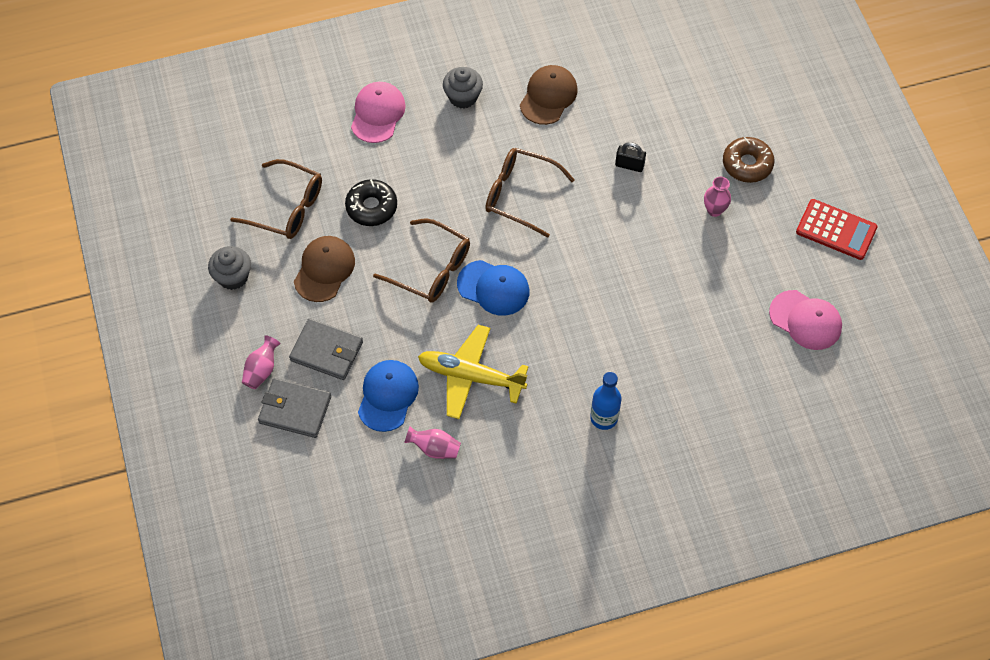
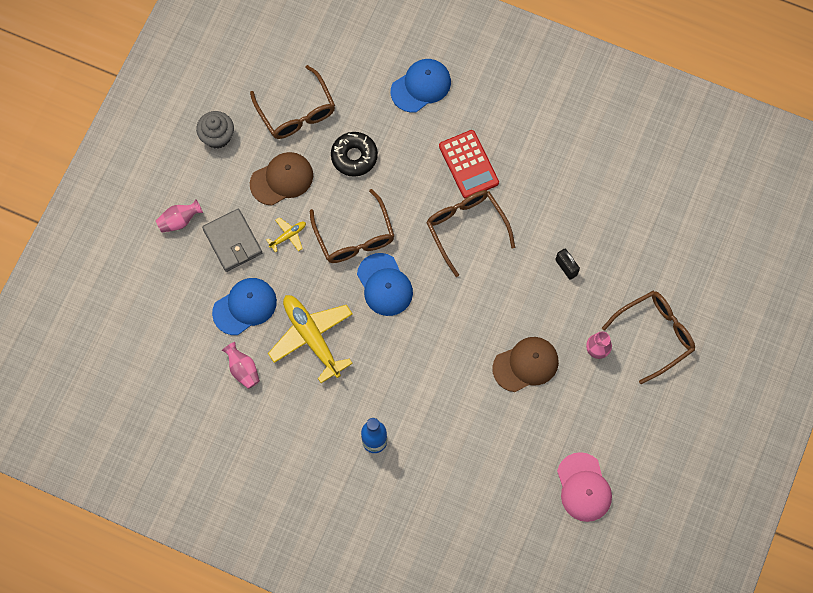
camera: 40 degrees right, 10 degrees up
(295, 409) = (177, 267): grey wallet -> none
(372, 310) = (288, 236): none -> yellow plane
(377, 113) = (421, 86): pink cap -> blue cap
(463, 97) = (493, 119): grey cupcake -> none
(548, 96) = (556, 166): brown cap -> brown cap (526, 364)
(747, 164) = (655, 335): brown donut -> brown glasses
(836, 230) = (673, 438): red calculator -> red calculator (468, 164)

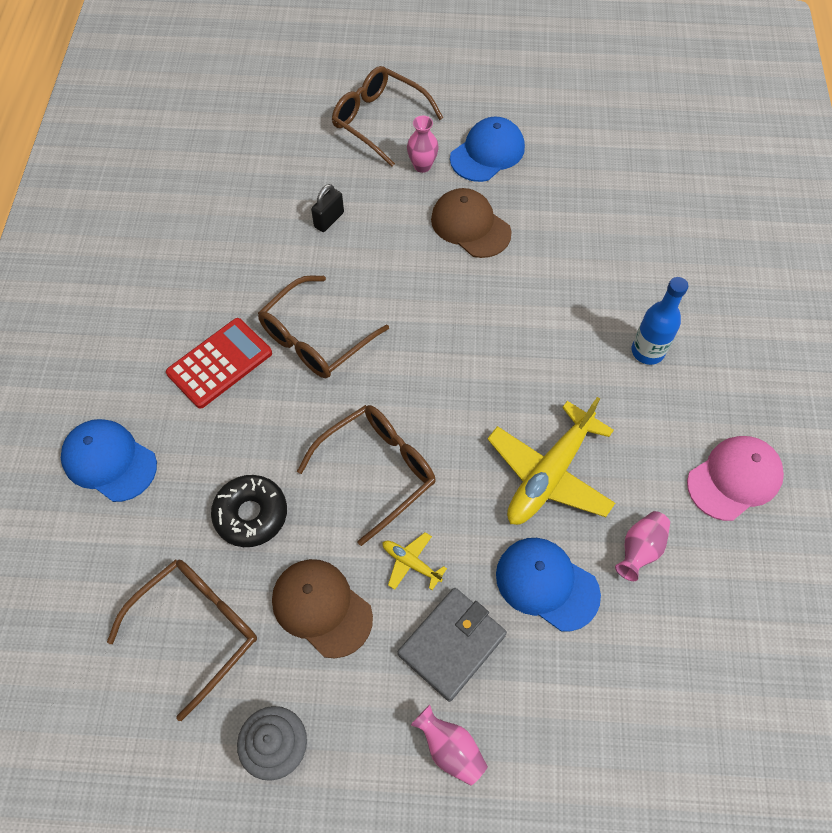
camera: 110 degrees left, 10 degrees down
(384, 285) = (434, 408): blue cap -> blue cap (487, 153)
(583, 487) = (584, 138): pink cap -> pink cap (734, 479)

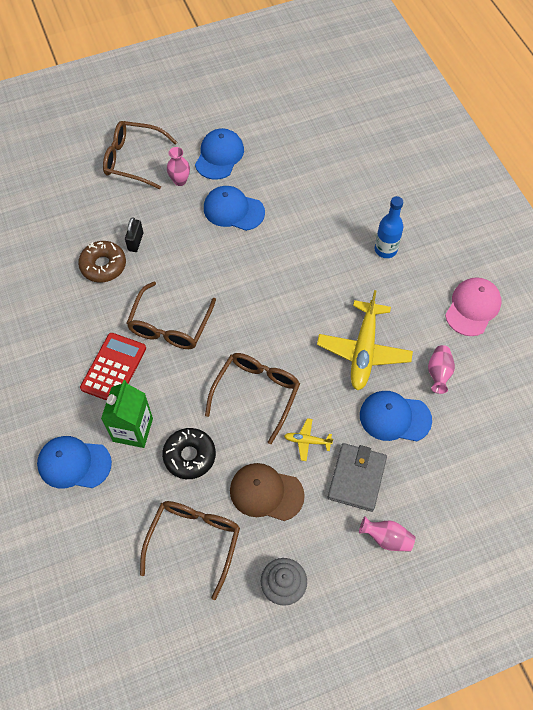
camera: 25 degrees left, 0 degrees up
(200, 450) = (133, 429): none -> green carton
(275, 234) = (103, 265): none -> brown donut
(470, 226) = (233, 210): brown cap -> blue cap

